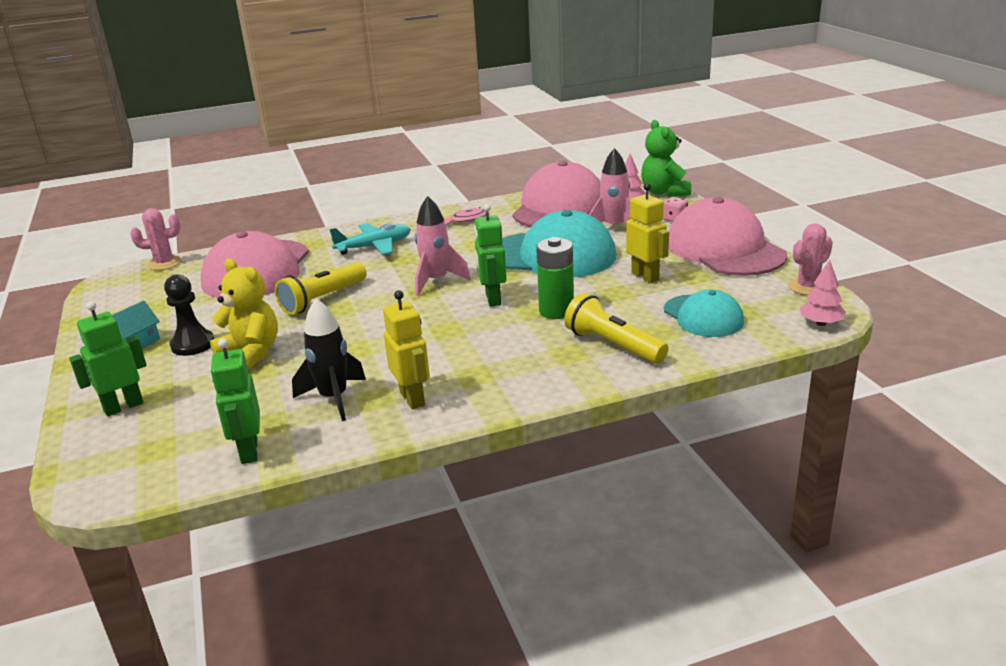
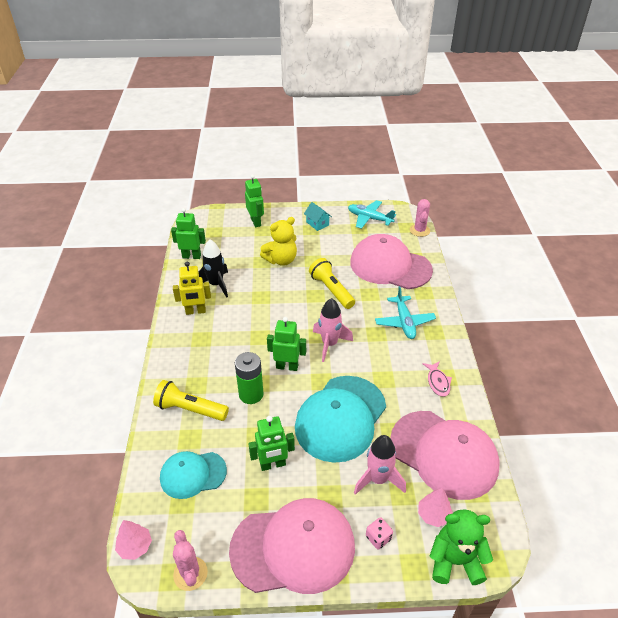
camera: 105 degrees right, 15 degrees up
(126, 302) = (369, 218): none -> turquoise plane
(193, 344) = (304, 241): black pawn -> none
(613, 345) = (190, 409): yellow flashlight -> yellow flashlight turned 135 degrees counterclockwise
(645, 276) = (273, 464): yellow robot -> green robot

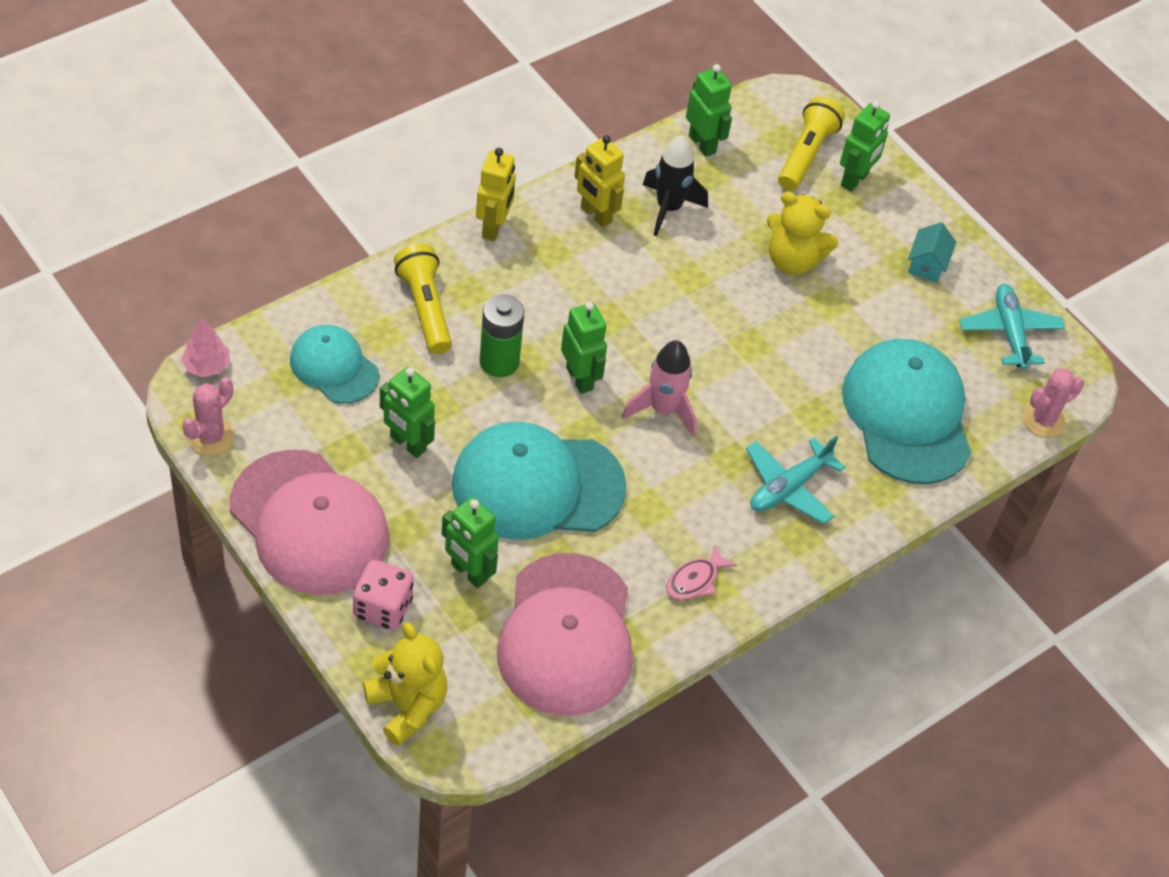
camera: 50 degrees right, 10 degrees up
(166, 354) = (493, 227): none -> yellow robot
(331, 290) = (780, 359): yellow flashlight -> yellow flashlight (806, 154)
(378, 479) = (469, 572): pink rocket -> green robot
(378, 538) = (383, 608): pink dice -> pink dice, size x1.64
(390, 266) = (907, 415): pink cap -> turquoise cap
(433, 515) = (458, 658): pink tree -> none
(455, 561) = (407, 706): green teddy bear -> yellow teddy bear

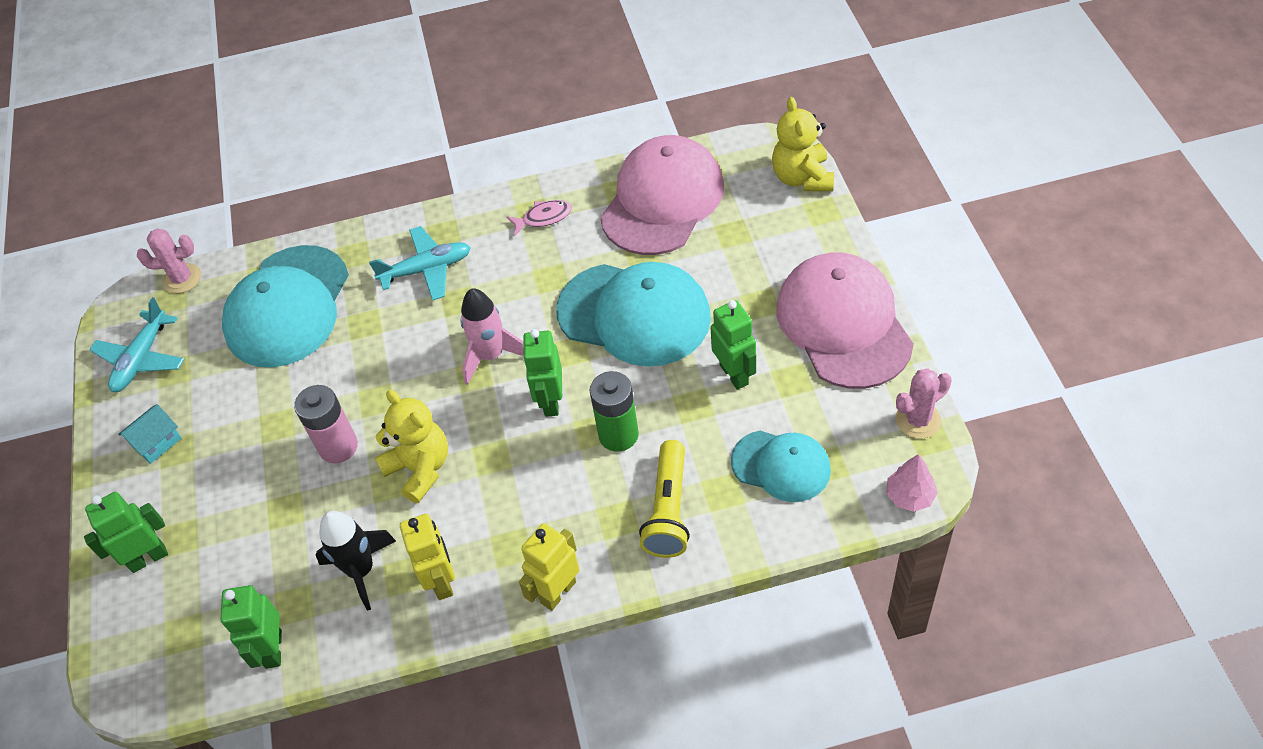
camera: 145 degrees left, 0 degrees up
(334, 367) = (781, 466): turquoise cap -> turquoise cap turned 45 degrees counterclockwise
(383, 608) = (800, 246): pink dice -> none
(469, 572) = (720, 258): green robot -> none
(757, 296) = (338, 447): none -> pink battery
(793, 260) = (278, 477): yellow teddy bear -> yellow teddy bear (420, 468)
(806, 154) = (173, 604): yellow flashlight -> none

